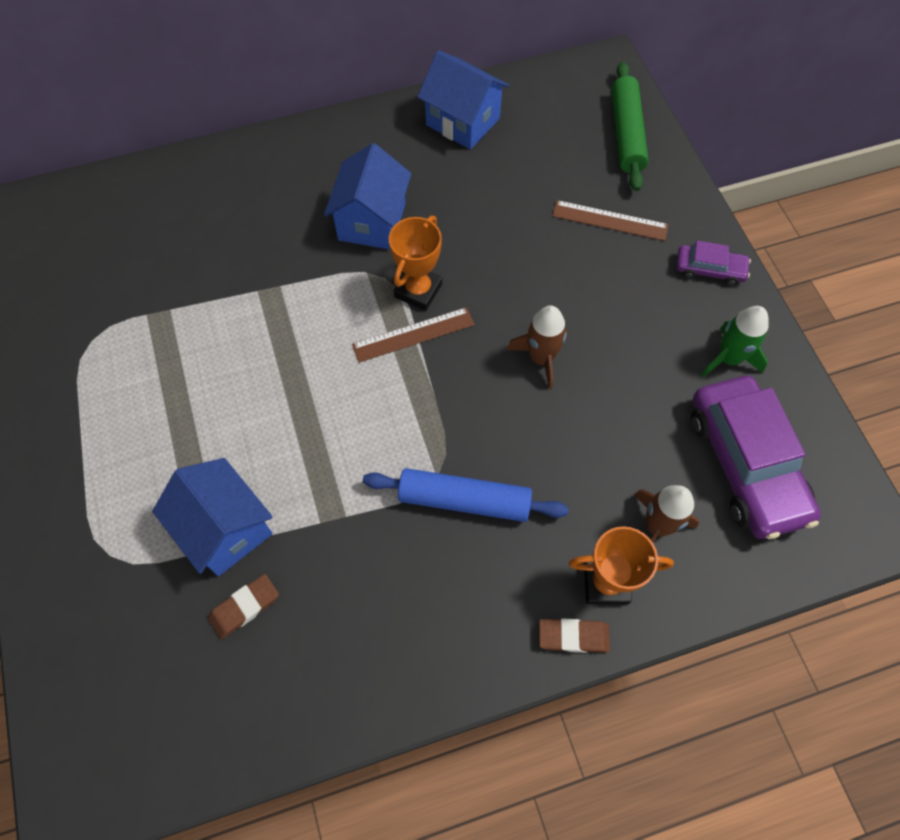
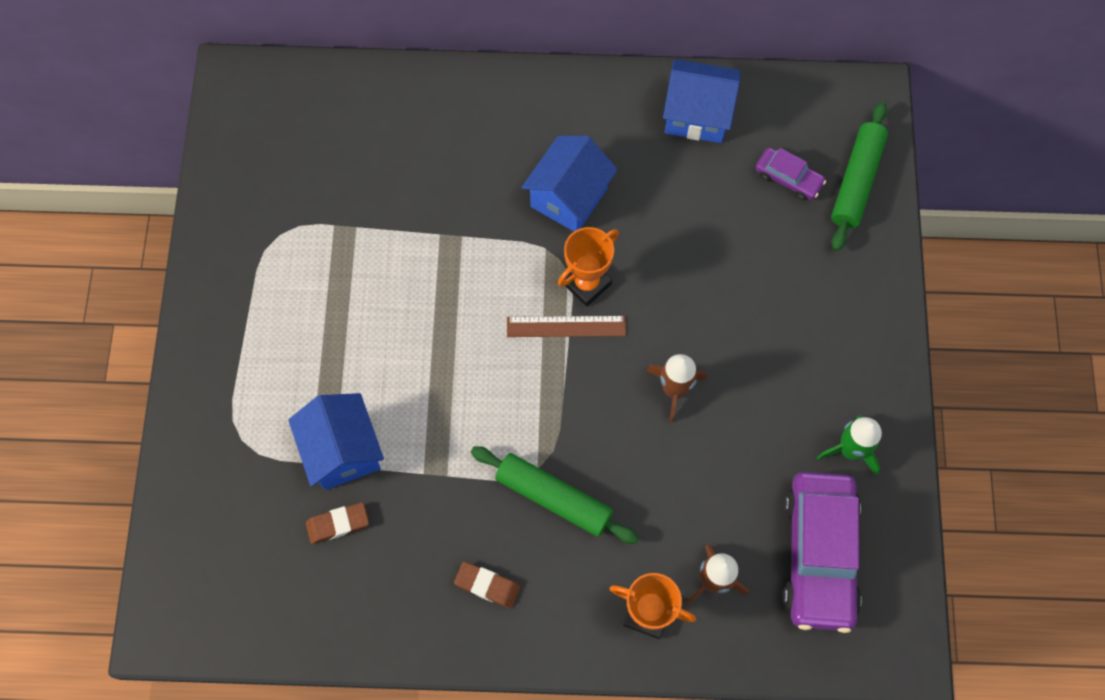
camera: 20 degrees right, 5 degrees up
(462, 121) = (697, 115): blue house -> blue house turned 45 degrees counterclockwise
(464, 500) = (554, 498): blue rolling pin -> green rolling pin
(573, 636) = (600, 648): brown eraser -> brown eraser (487, 585)
(610, 220) = (798, 271): brown ruler -> none
(709, 269) = (873, 355): purple car -> purple car (788, 178)

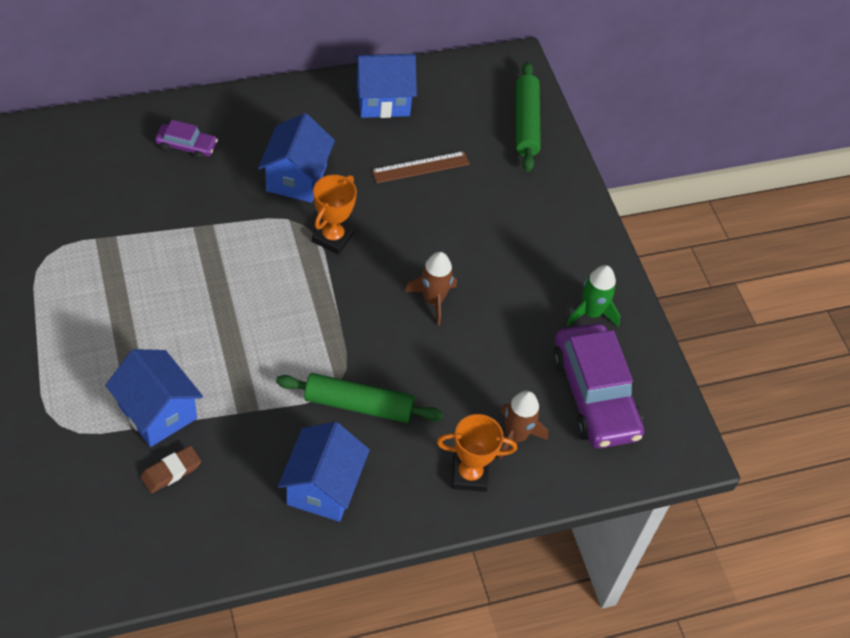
camera: 25 degrees left, 15 degrees down
(487, 585) = (323, 487): brown eraser -> blue house
(566, 326) = (326, 273): brown ruler -> brown ruler (420, 167)
(788, 178) = (472, 131): purple car -> purple car (186, 146)

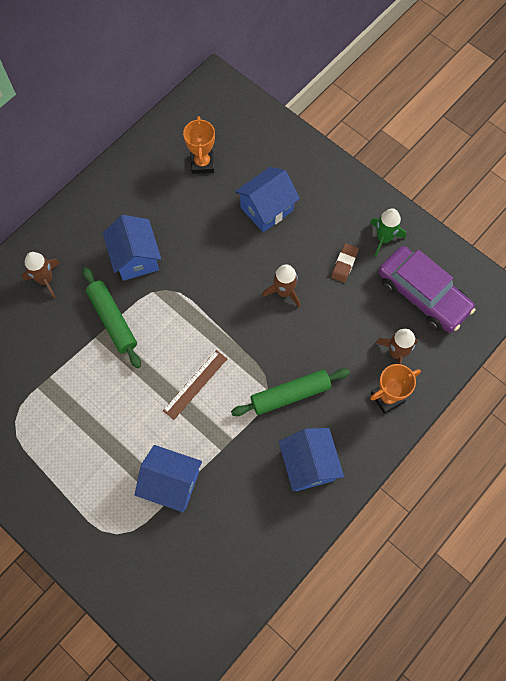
camera: 25 degrees left, 15 degrees up
(171, 471) = (210, 517): brown eraser -> brown eraser (344, 264)
(186, 146) = (46, 280): purple car -> brown rocket
(332, 238) = (190, 287): orange trophy -> orange trophy (202, 163)
(383, 100) = (149, 164): blue house -> blue house (266, 209)
(420, 167) = (209, 199): brown ruler -> brown ruler (195, 384)
(526, 123) = (252, 124): green rolling pin -> green rolling pin (112, 320)

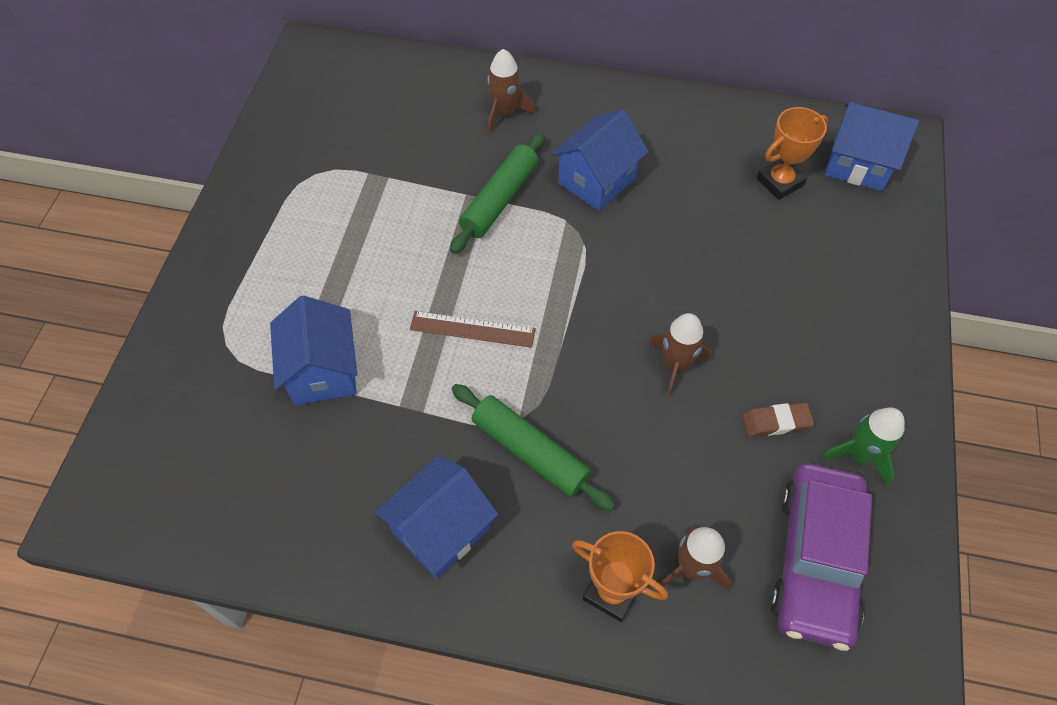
camera: 60 degrees right, 10 degrees down
(266, 209) = (778, 284): blue house -> blue house (858, 164)

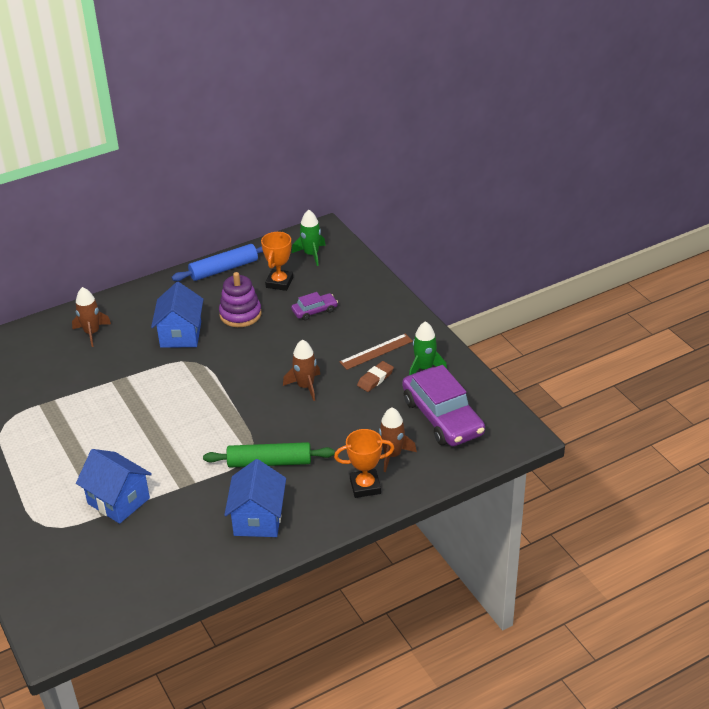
camera: 40 degrees left, 20 degrees down
(472, 329) = (183, 434): brown ruler -> brown ruler (376, 351)
(500, 199) = (134, 372): green rolling pin -> none
(691, 198) = (240, 314): none -> purple stacking toy
(729, 118) = (224, 269): none -> blue rolling pin
(788, 255) = (314, 311): none -> purple car
(858, 164) = (311, 254): blue house -> green rocket

